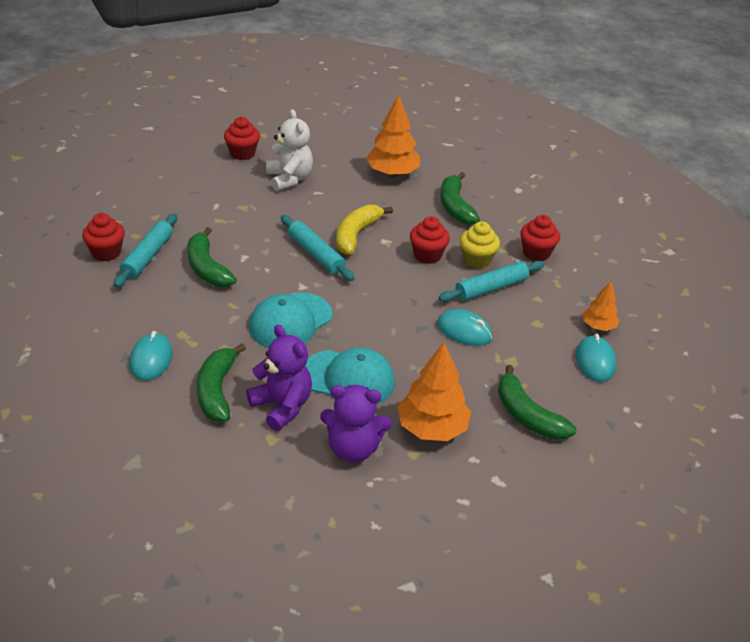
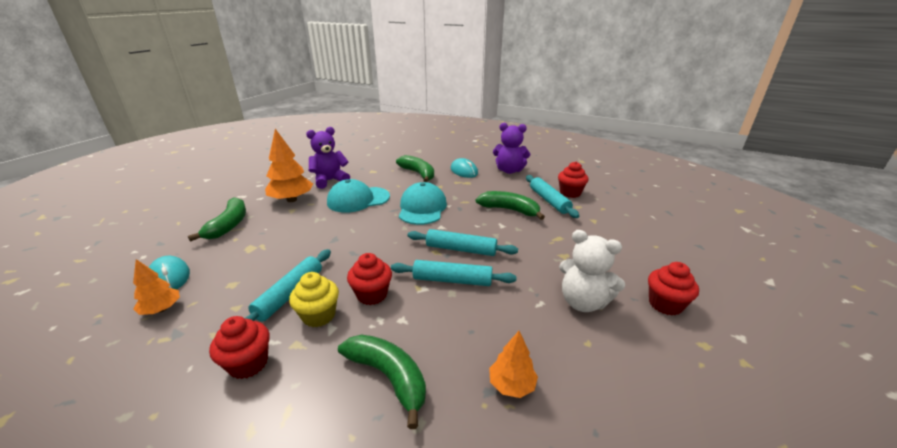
camera: 145 degrees right, 10 degrees down
(282, 406) = (381, 180): purple teddy bear -> purple teddy bear (509, 170)
(356, 235) = (452, 280): yellow banana -> turquoise rolling pin
(392, 173) = (511, 385): orange tree -> orange tree, size x0.57
(464, 331) = (298, 251): turquoise mouse -> none
(527, 415) = (229, 225): green banana -> green banana turned 75 degrees clockwise

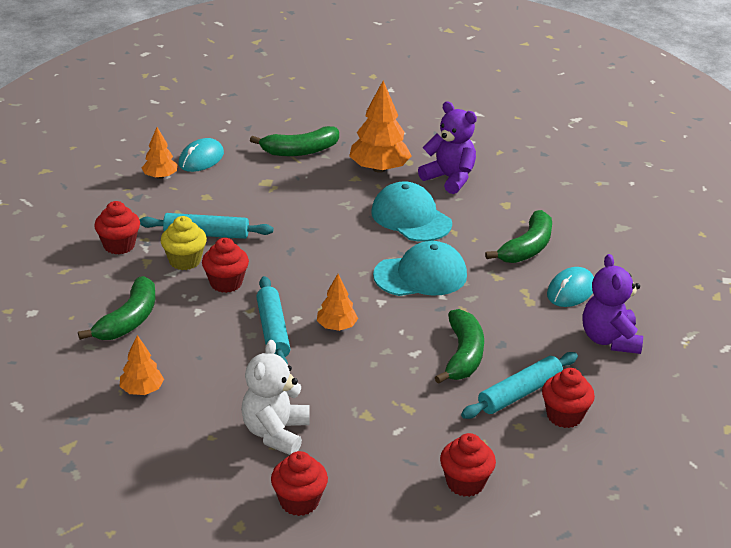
camera: 70 degrees right, 5 degrees up
(461, 249) = (336, 327): turquoise rolling pin -> orange tree
(631, 232) = (465, 483): none -> red cupcake

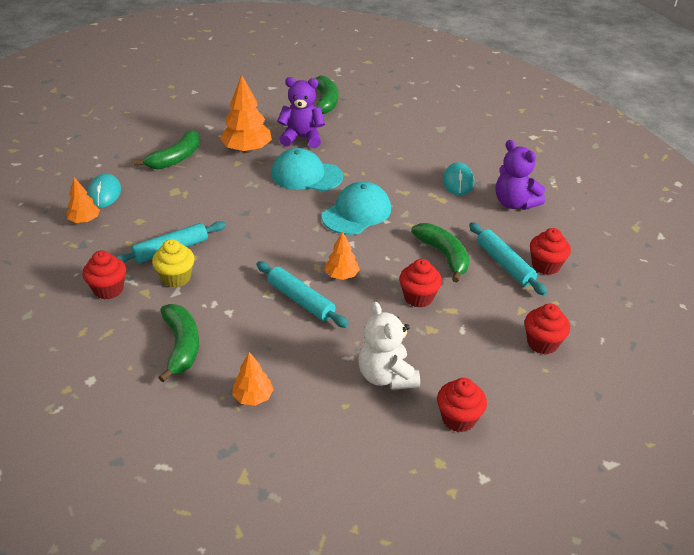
camera: 35 degrees left, 5 degrees up
(226, 283) = (227, 280): red cupcake -> red cupcake (418, 297)
(519, 393) = (505, 264): turquoise rolling pin -> turquoise rolling pin turned 45 degrees counterclockwise
(527, 248) = (401, 165): green banana -> green banana (325, 102)

